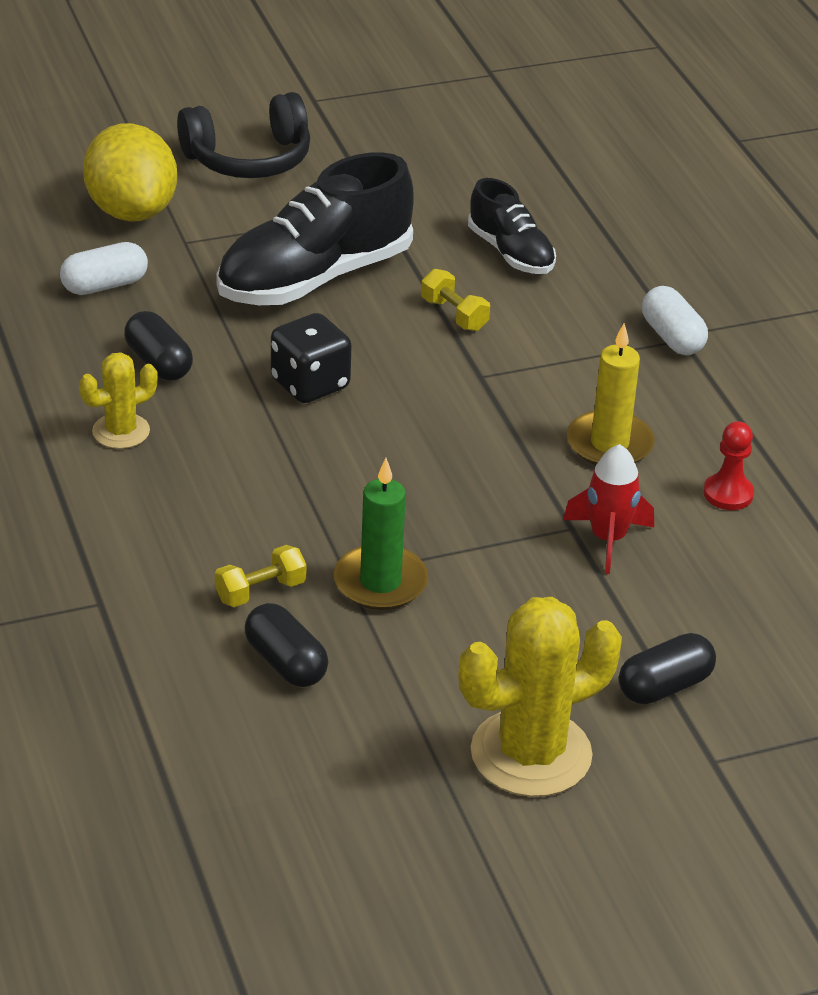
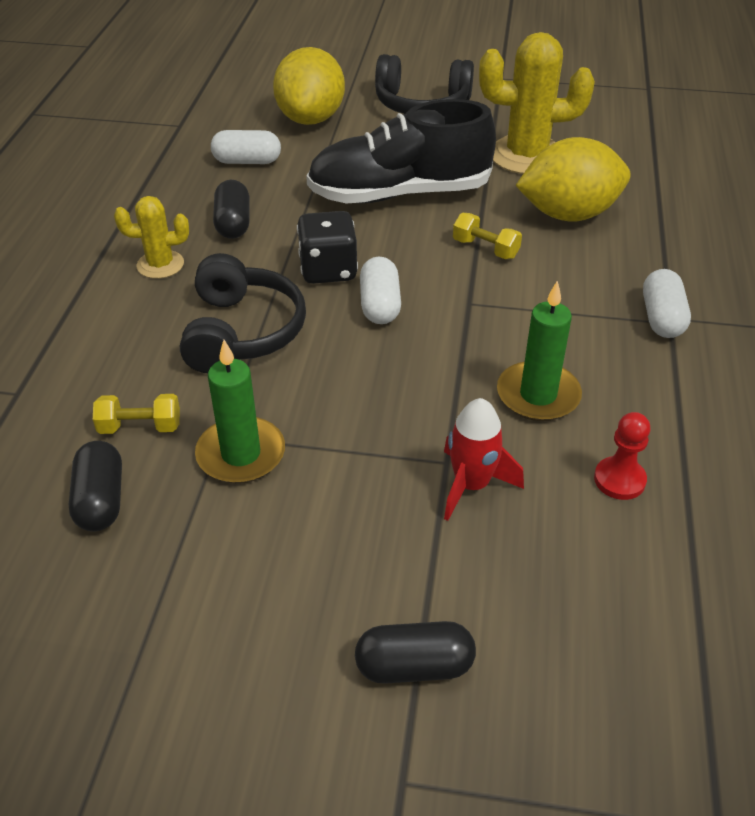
camera: 30 degrees right, 5 degrees up
(277, 473) = (242, 332): none -> black headphones
(394, 404) = (380, 305): none -> white capsule
(454, 315) = (485, 249): yellow dumbbell -> yellow dumbbell turned 45 degrees counterclockwise
(511, 253) = (568, 214): black shoe -> yellow lemon
(531, 754) = (227, 688): yellow cactus -> yellow cactus (526, 156)
(609, 444) = (538, 395): yellow candle -> green candle

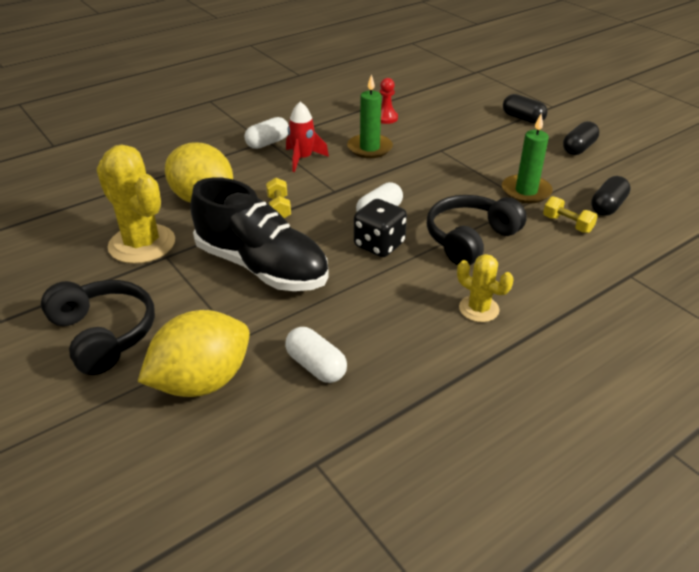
camera: 135 degrees left, 5 degrees down
(233, 223) = (396, 312): black capsule -> black capsule (578, 148)
(471, 485) = (441, 140): red rocket -> red rocket (303, 159)

